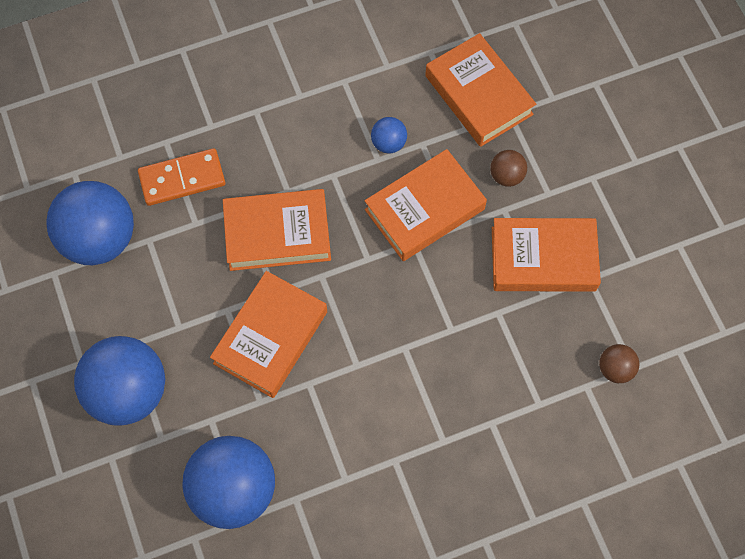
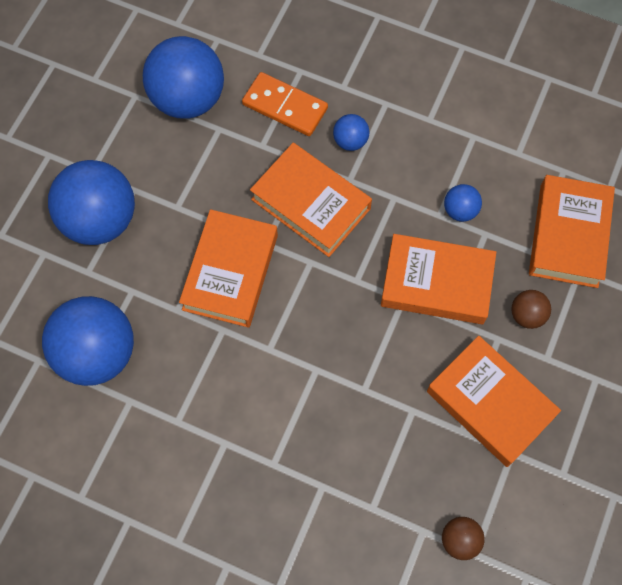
camera: 45 degrees right, 0 degrees up
(258, 162) = (350, 141): none -> blue ball
(270, 337) = (230, 272): orange book -> orange book turned 60 degrees counterclockwise

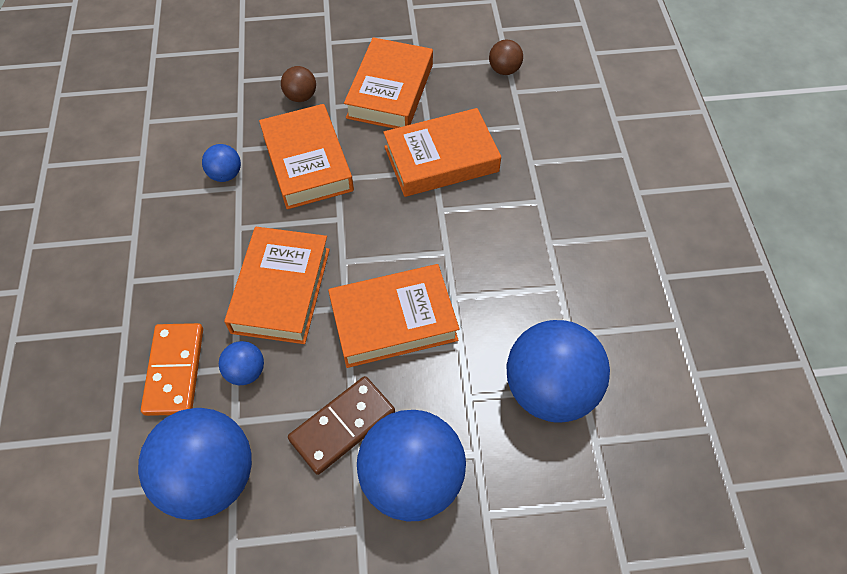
camera: 120 degrees left, 10 degrees down
(168, 195) = (342, 426): none -> brown domino
(350, 141) = (191, 290): blue ball -> blue ball (245, 372)
(568, 235) = (211, 97): orange book -> orange book (441, 159)

